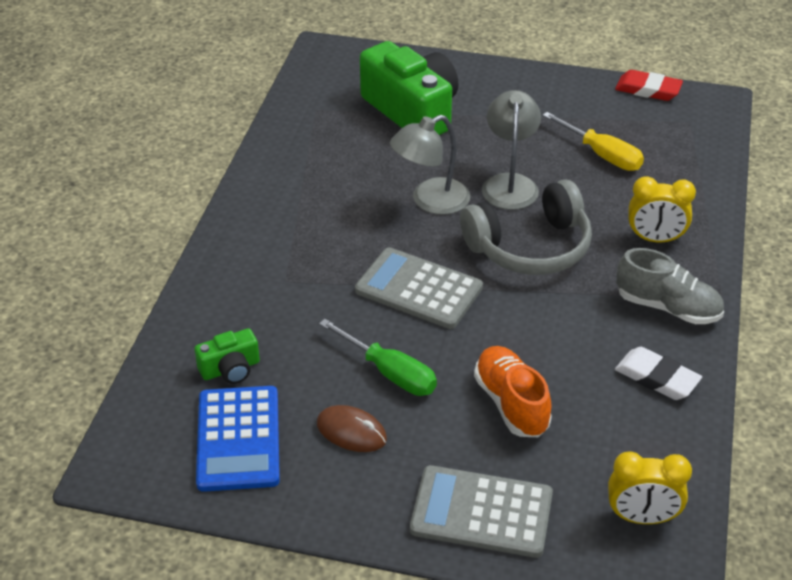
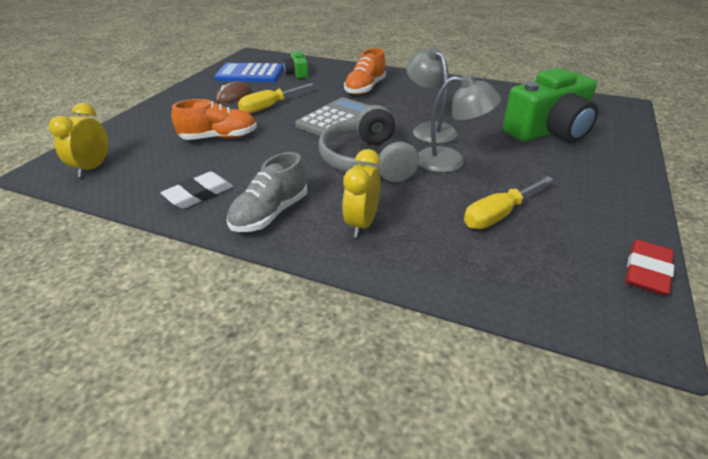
camera: 100 degrees right, 5 degrees down
(296, 272) = (365, 88): none -> orange shoe
(389, 373) = (269, 107): green screwdriver -> yellow screwdriver
(481, 512) = (150, 122): grey calculator -> none

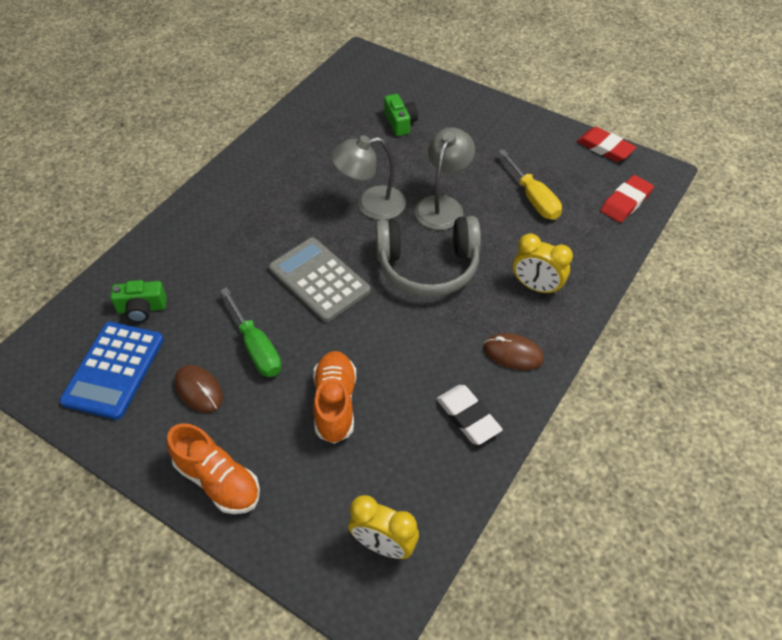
camera: 80 degrees left, 15 degrees up
(269, 107) = (256, 347): yellow screwdriver -> green screwdriver
(270, 214) = (513, 353): grey shoe -> brown mouse
(365, 88) = (235, 240): orange shoe -> orange shoe (218, 480)
(547, 294) = (626, 202): none -> red eraser
(549, 131) = (400, 123): green camera -> green camera, size x0.47

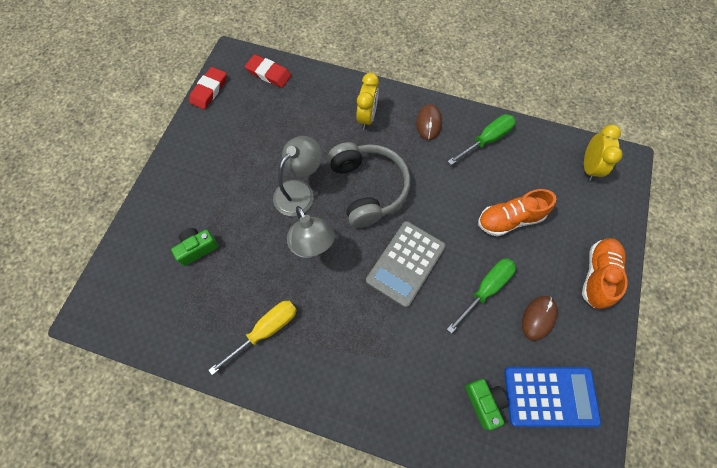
camera: 105 degrees left, 15 degrees up
(442, 205) = (299, 191): grey lamp -> grey lamp turned 120 degrees clockwise
(468, 417) = (486, 140): white eraser -> green screwdriver
(533, 198) = (277, 130): yellow screwdriver -> yellow screwdriver (265, 331)

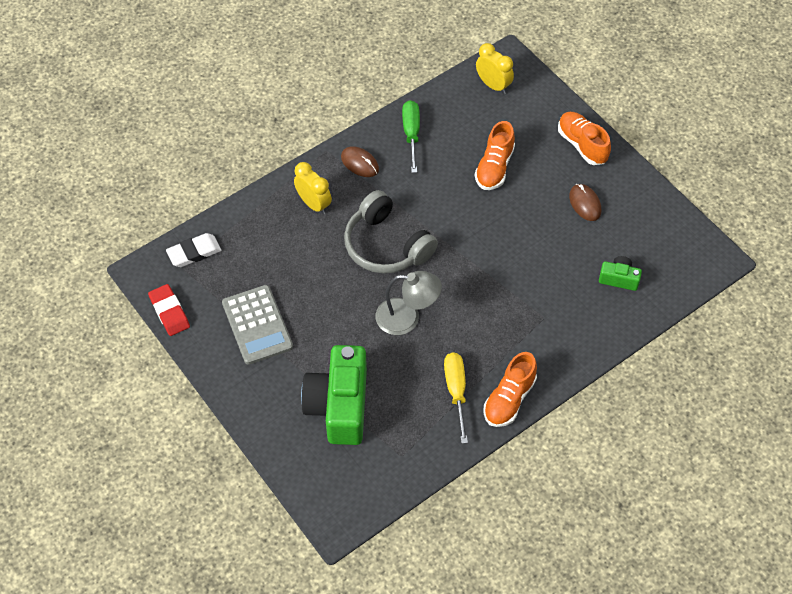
camera: 55 degrees left, 10 degrees down
(197, 248) = (339, 405): green camera -> green camera, size x2.14
(268, 73) = (194, 252): red eraser -> white eraser
(286, 381) = (509, 399): none -> orange shoe
(299, 191) = (346, 298): grey lamp -> none
(368, 188) = (386, 245): grey headphones -> grey headphones turned 150 degrees counterclockwise
(406, 263) = (475, 261): grey calculator -> grey calculator (257, 325)
(485, 289) = (538, 222): green screwdriver -> none
(550, 396) = (643, 236): blue calculator -> none

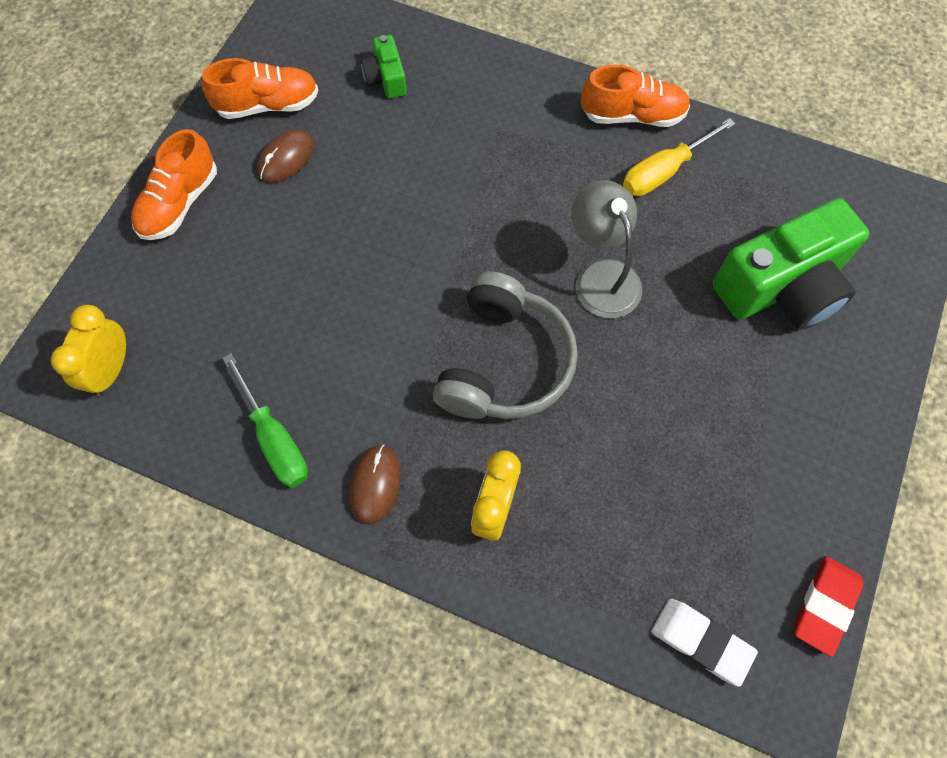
camera: 120 degrees left, 10 degrees up
(257, 325) = (750, 460): grey calculator -> none
(411, 134) = (274, 438): green screwdriver -> green screwdriver turned 90 degrees counterclockwise
(494, 167) = (280, 292): orange shoe -> orange shoe (268, 105)

